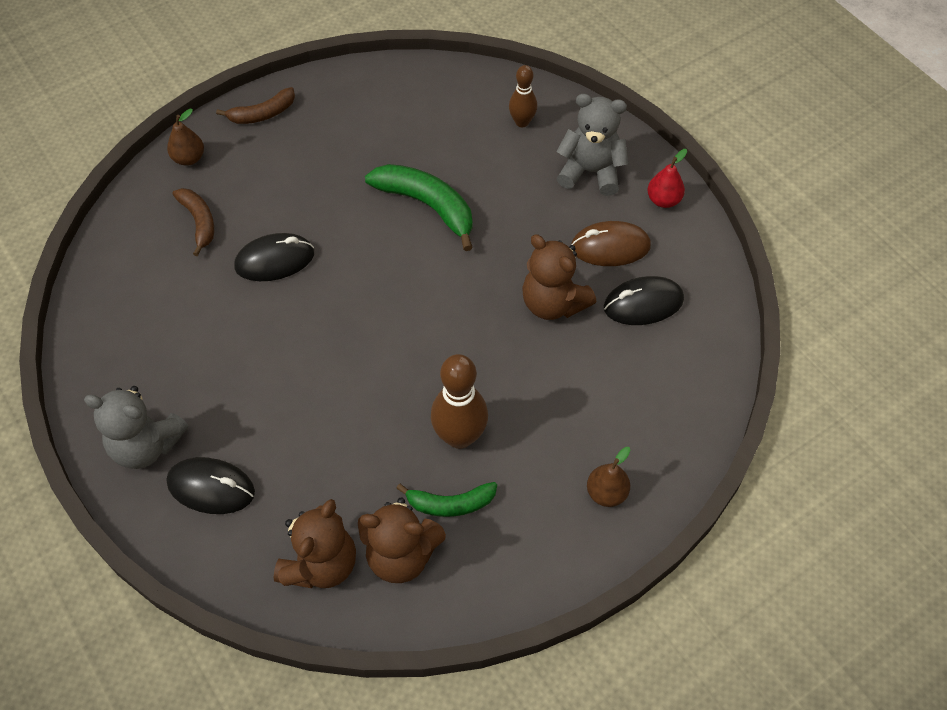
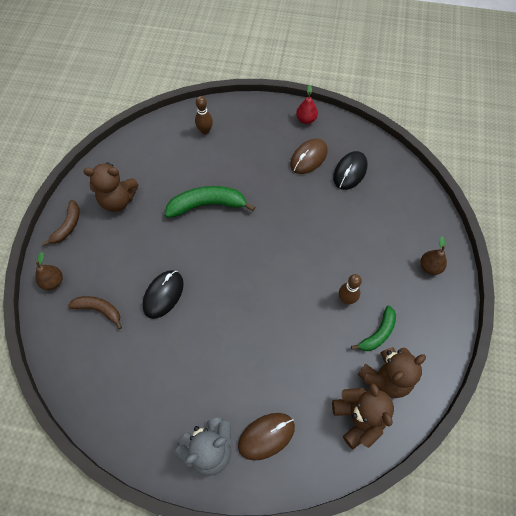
camera: 45 degrees left, 5 degrees up
(211, 487) = (266, 436): black mouse -> brown mouse
(459, 436) = (346, 299): brown bowling pin -> brown bowling pin, size x0.60
(553, 303) = (314, 203): brown teddy bear -> brown teddy bear (118, 200)
(590, 172) = (262, 131): grey teddy bear -> none

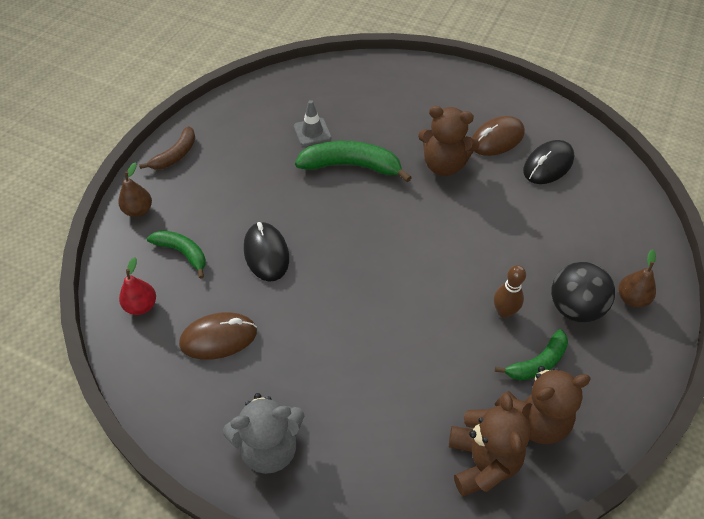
camera: 15 degrees right, 10 degrees down
(99, 310) = (182, 253): brown banana -> green banana
(118, 200) = (243, 139): brown teddy bear -> brown teddy bear (444, 165)
(163, 295) = (266, 253): black mouse -> black mouse turned 60 degrees counterclockwise
(169, 182) = (312, 132): none -> grey traffic cone
(205, 131) = (372, 86): brown bowling pin -> none
(266, 436) = (349, 451): brown mouse -> brown mouse (218, 338)
(306, 119) = (505, 96): red pear -> red pear (141, 306)
(393, 284) = (575, 308): none -> black ball

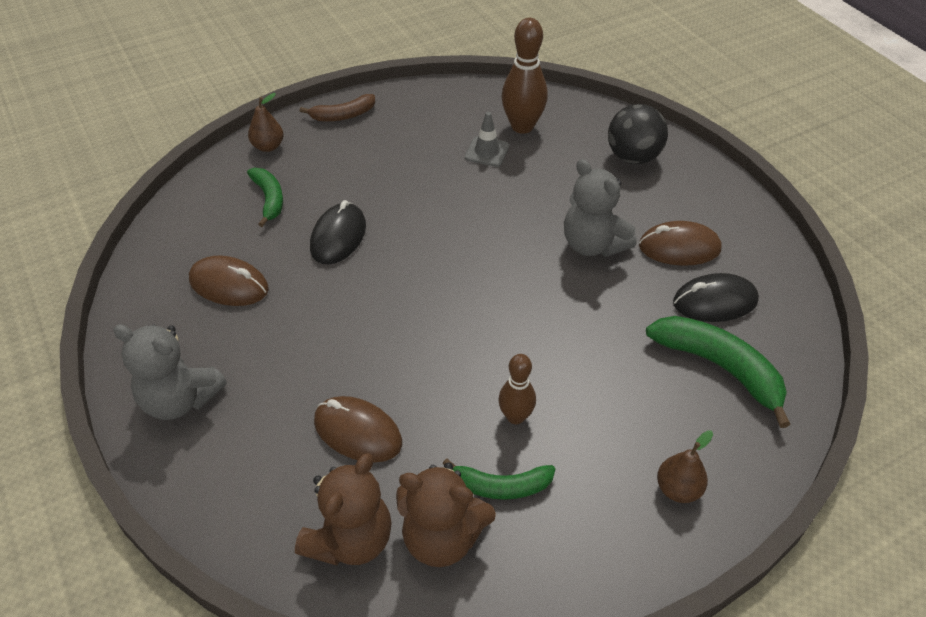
camera: 35 degrees right, 5 degrees down
(141, 306) = (195, 224): red pear -> none
(319, 100) = (522, 126): none -> brown bowling pin
(351, 166) = (495, 200): green banana -> green banana (719, 368)
(417, 387) = (358, 432): none -> brown mouse
(444, 165) = (592, 245): brown teddy bear -> grey teddy bear
(575, 308) = (599, 459): black ball -> black ball (633, 157)

